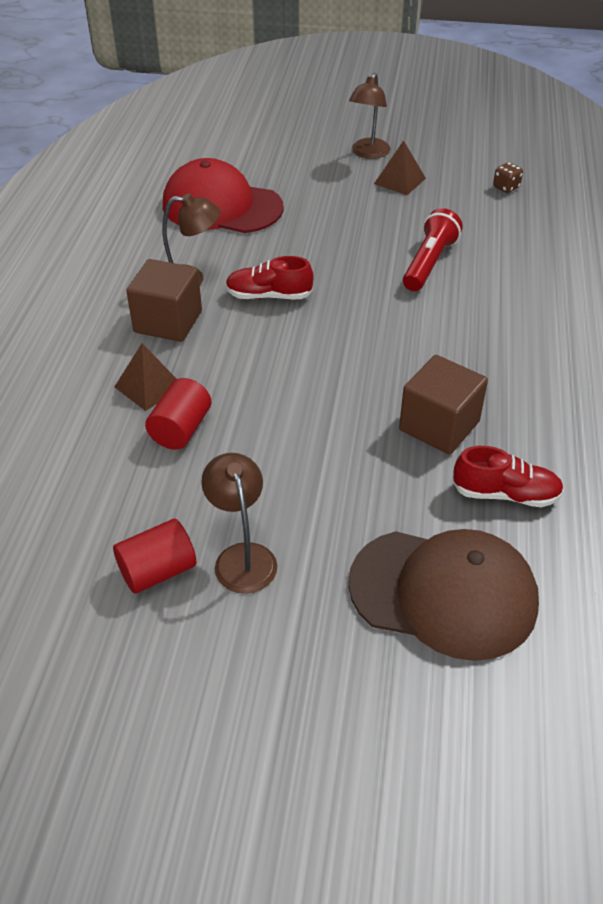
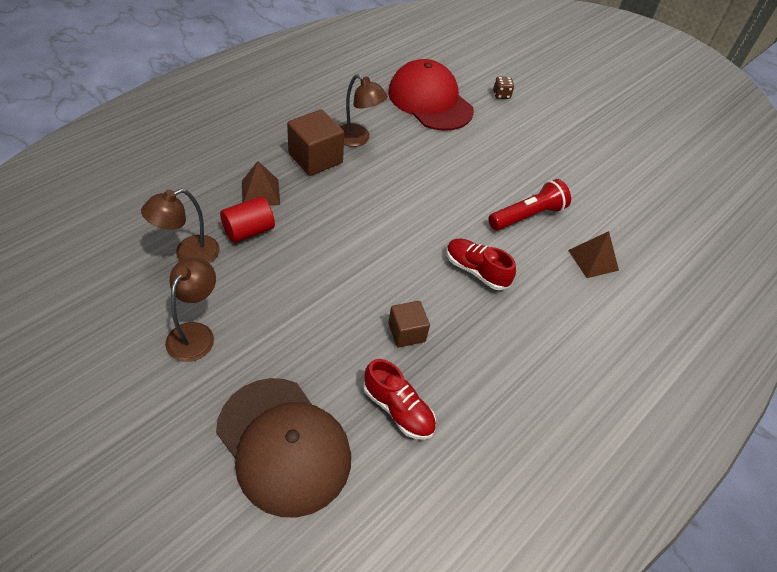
camera: 30 degrees right, 5 degrees up
(157, 571) = (143, 309): red cylinder -> none
(268, 296) = (394, 177): red shoe -> red shoe (476, 271)
(368, 153) = (571, 115): brown lamp -> brown lamp (188, 254)
(400, 181) = (572, 146): brown pyramid -> brown pyramid (593, 260)
(439, 426) = (406, 332): brown cube -> brown cube, size x0.62
(506, 187) = (649, 192): brown dice -> brown dice (501, 95)

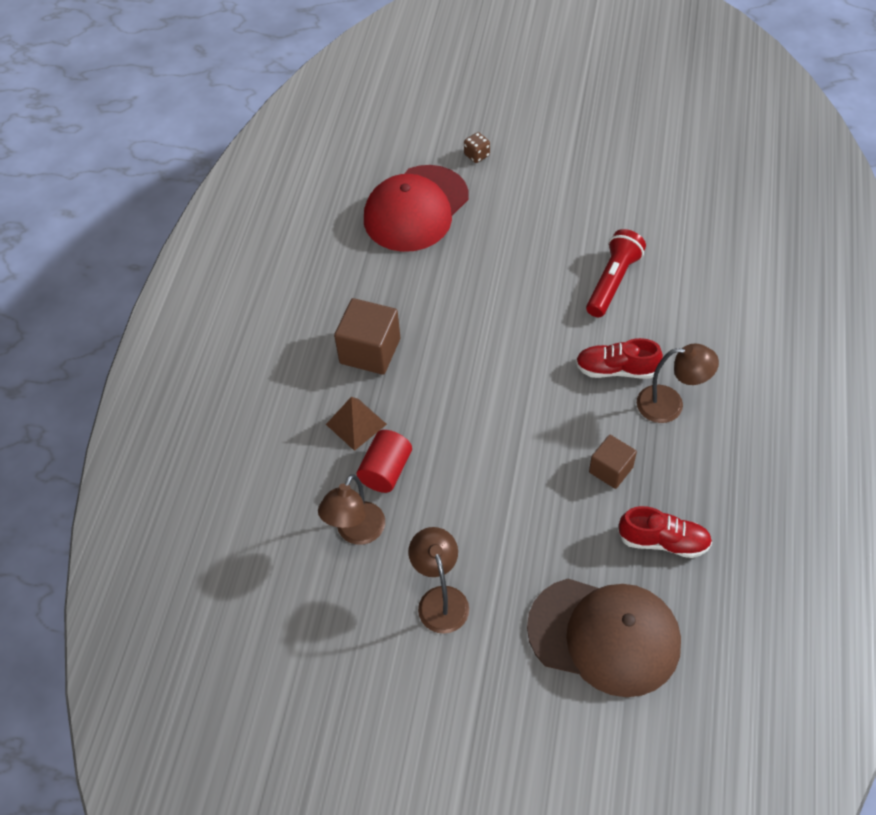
camera: 25 degrees left, 5 degrees up
(358, 139) = (389, 301): brown lamp -> brown lamp (670, 404)
(430, 101) = (416, 209): red cap -> red cap turned 75 degrees counterclockwise
(593, 260) = (701, 290): brown pyramid -> none

